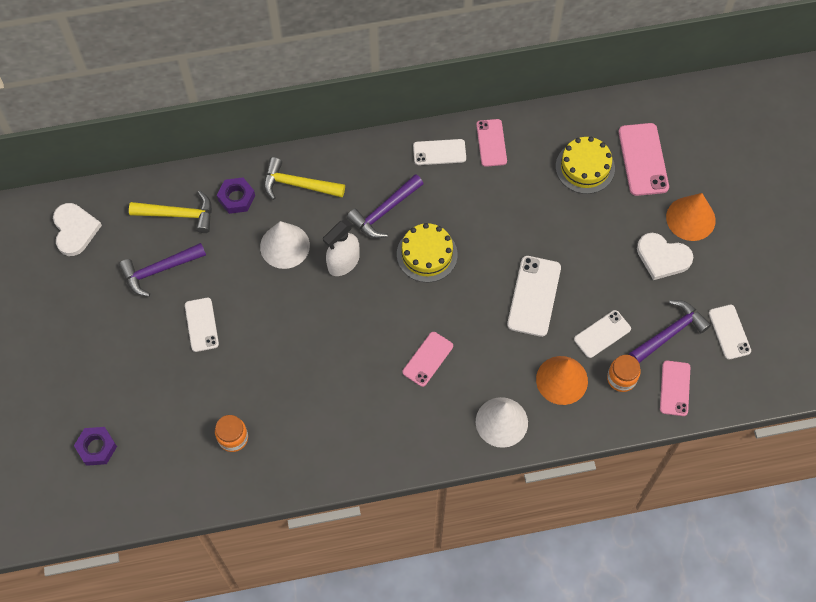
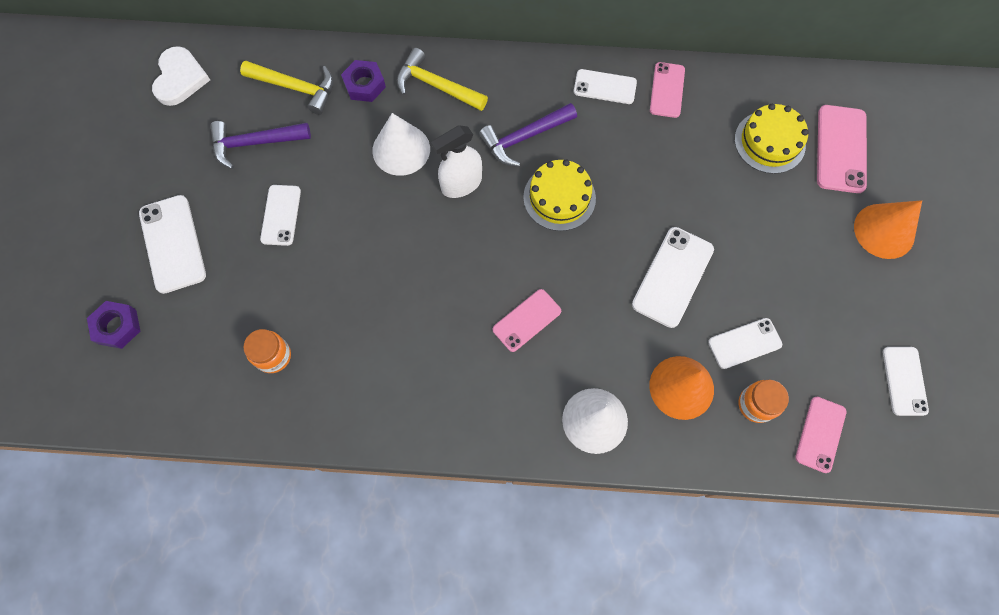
camera: 15 degrees right, 5 degrees up
(118, 370) = (173, 244): none -> white phone
(662, 257) = (839, 269): white heart -> none
(669, 333) = (829, 363): purple hammer -> none

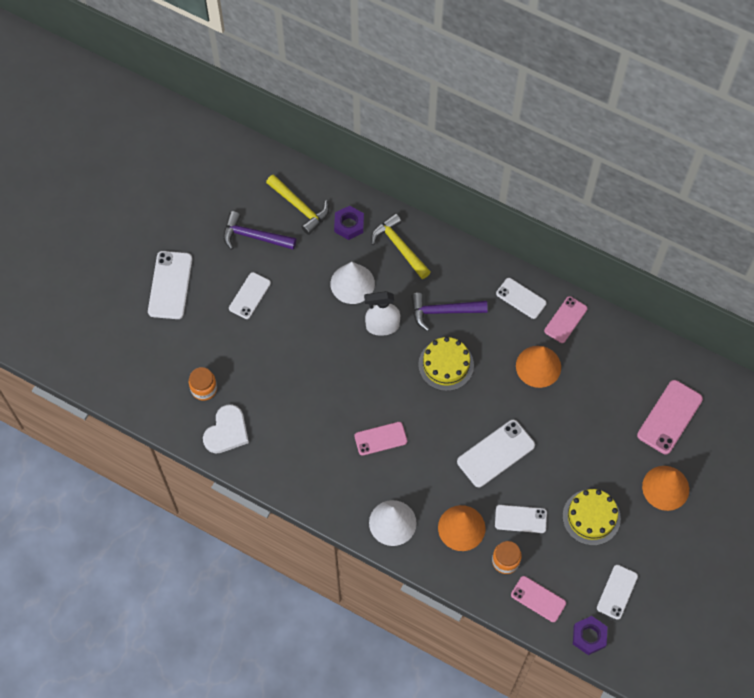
camera: 25 degrees right, 5 degrees down
(117, 326) = (113, 326): purple nut -> purple nut (589, 636)
(180, 78) = (223, 167): white heart -> white heart (227, 431)
(665, 154) = (538, 366): none -> orange cone
(769, 142) = (619, 389): yellow cake -> yellow cake (591, 517)
(820, 434) = (538, 599): pink phone -> pink phone turned 75 degrees clockwise

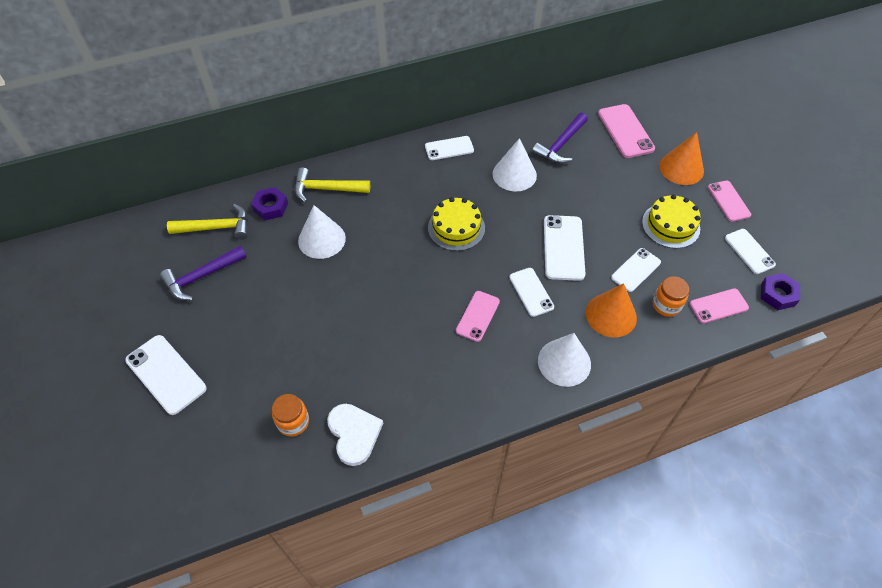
camera: 50 degrees left, 10 degrees down
(249, 296) = (248, 319): white phone -> white phone (531, 292)
(382, 326) = (380, 245): white spray bottle -> none
(443, 311) = (410, 199): purple hammer -> purple hammer (561, 145)
(538, 366) = (514, 174): orange cone -> white cone
(565, 320) = (492, 136): pink phone -> pink phone (728, 201)

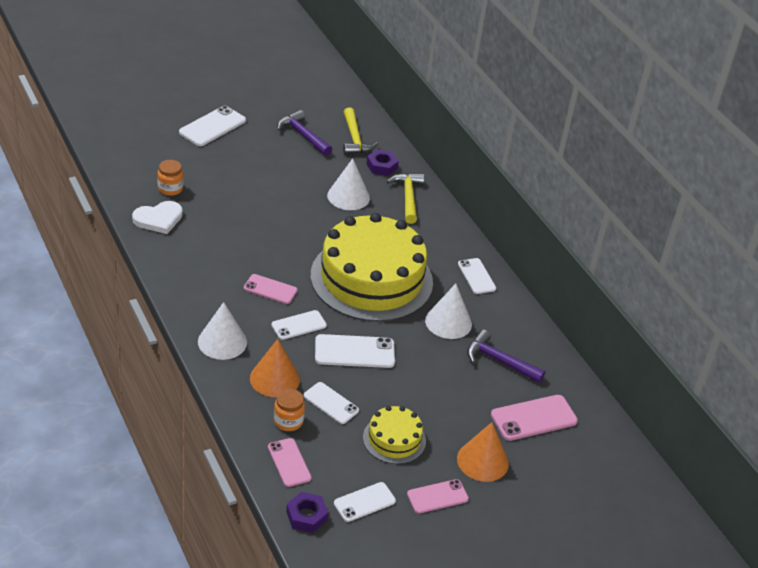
camera: 80 degrees right, 15 degrees down
(456, 228) = (371, 278): yellow cake -> yellow cake, size x2.19

